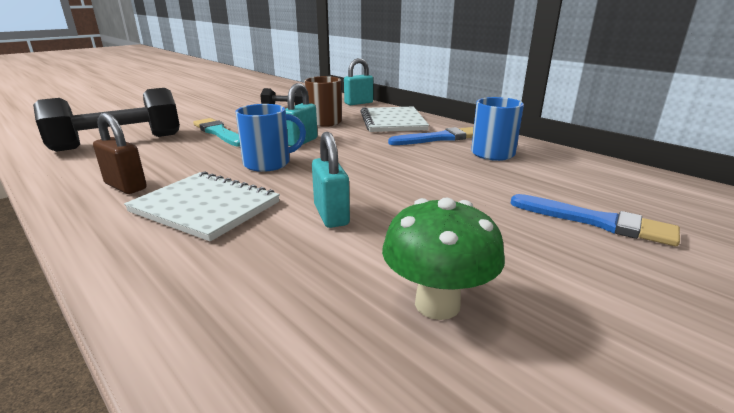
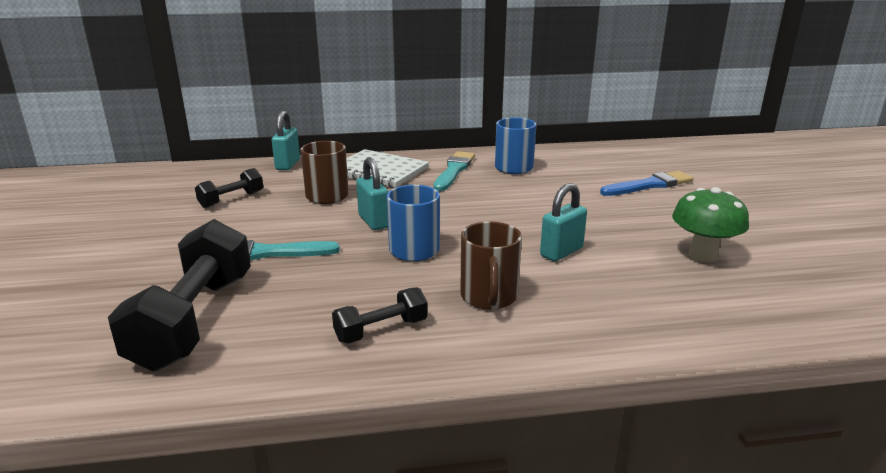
camera: 55 degrees left, 0 degrees up
(125, 186) = (381, 330): brown padlock -> black dumbbell
(205, 207) = (489, 297): white notebook -> brown mug
(331, 215) = (561, 252): turquoise padlock -> turquoise padlock turned 60 degrees counterclockwise
(439, 138) = (454, 170): blue brush -> turquoise brush

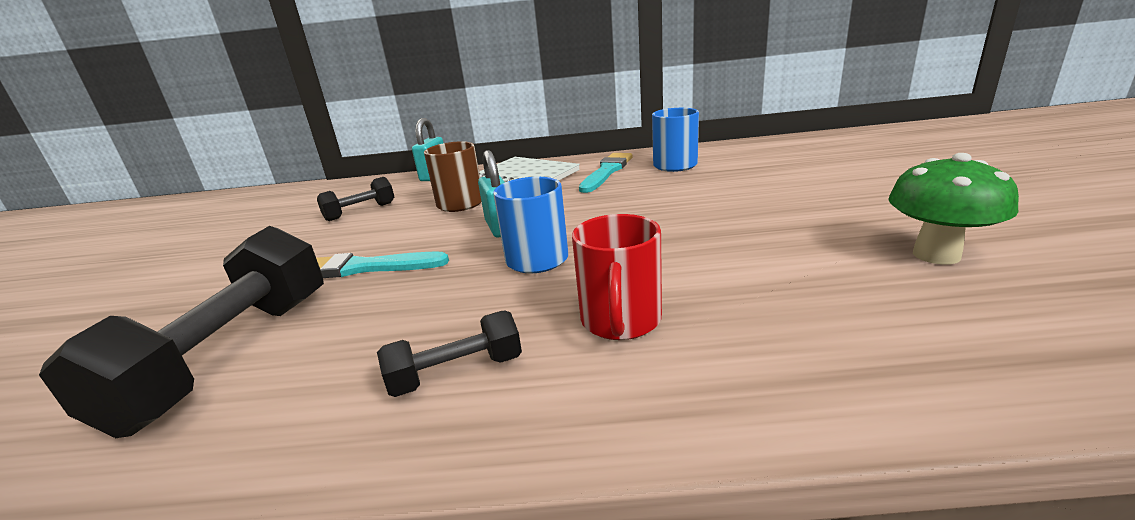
camera: 10 degrees right, 0 degrees up
(489, 297) = (620, 321): brown mug -> red mug
(561, 252) = (728, 256): turquoise padlock -> none
(649, 185) = (841, 174): blue brush -> none

